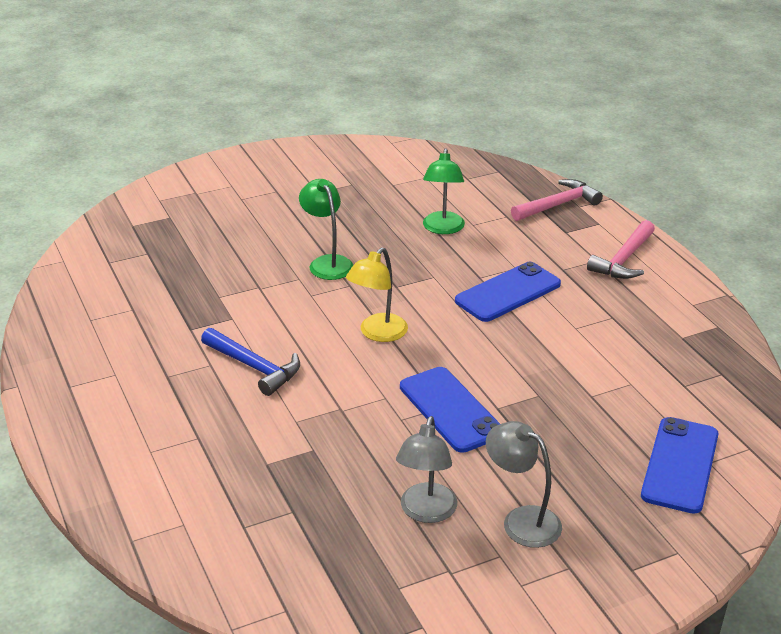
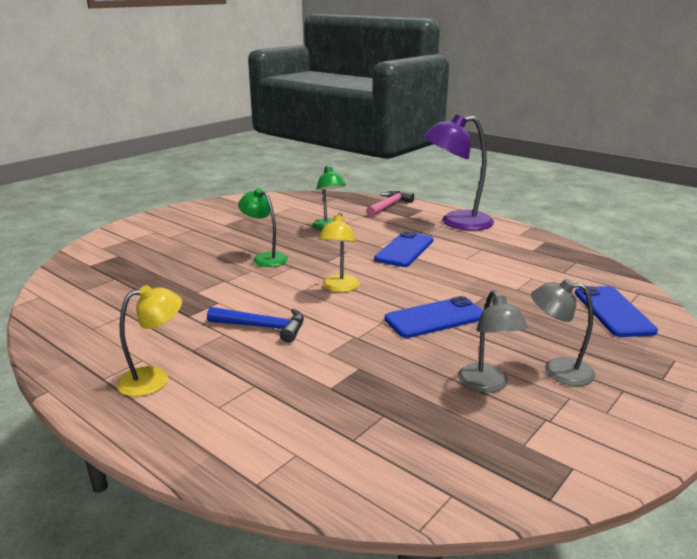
camera: 25 degrees left, 10 degrees down
(112, 401) = (154, 379): none -> yellow lamp
(450, 410) = (435, 318): blue phone -> blue phone turned 60 degrees counterclockwise
(624, 259) = (456, 222): pink hammer -> purple lamp

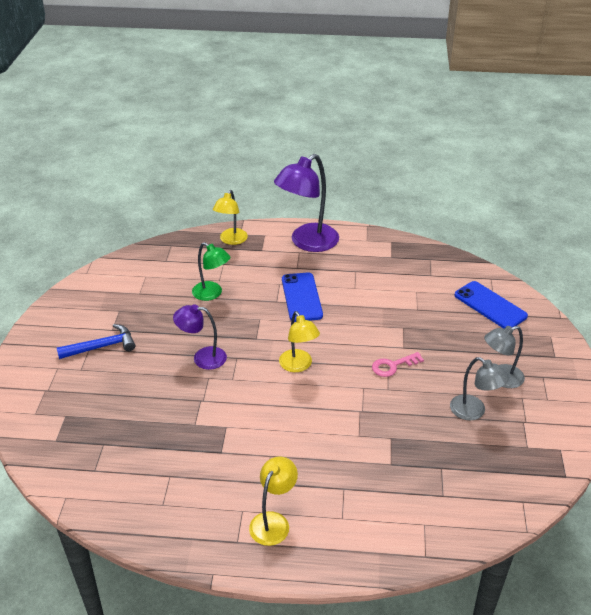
camera: 35 degrees left, 15 degrees up
(263, 327) = (289, 435): blue hammer -> blue hammer (101, 346)
(265, 258) = (202, 358): green lamp -> purple lamp
(389, 206) = (231, 240): pink hammer -> yellow lamp
(435, 318) = (393, 366): blue phone -> pink key

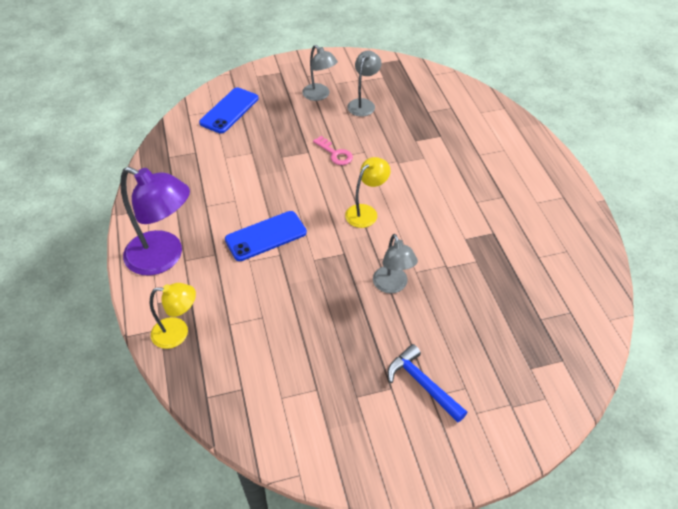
camera: 110 degrees left, 10 degrees up
(202, 358) = (392, 286): purple lamp -> grey lamp
(212, 294) = (289, 314): green lamp -> none
(273, 521) = (533, 183): yellow lamp -> none

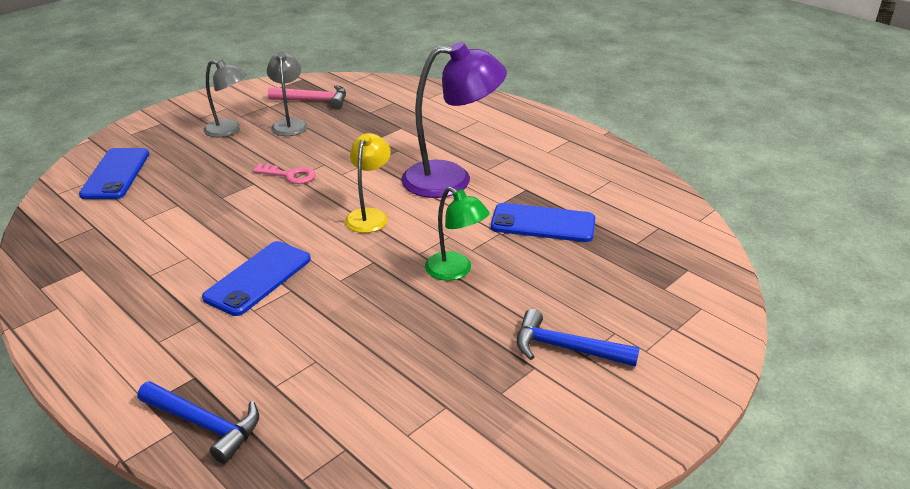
camera: 30 degrees left, 15 degrees down
(164, 257) = (123, 349): purple lamp -> purple lamp (451, 179)
(178, 333) = (204, 424): yellow lamp -> blue hammer
(392, 286) = (455, 271): grey lamp -> green lamp
(394, 86) = (314, 100): none -> pink hammer
(483, 270) = (543, 223): none -> blue phone

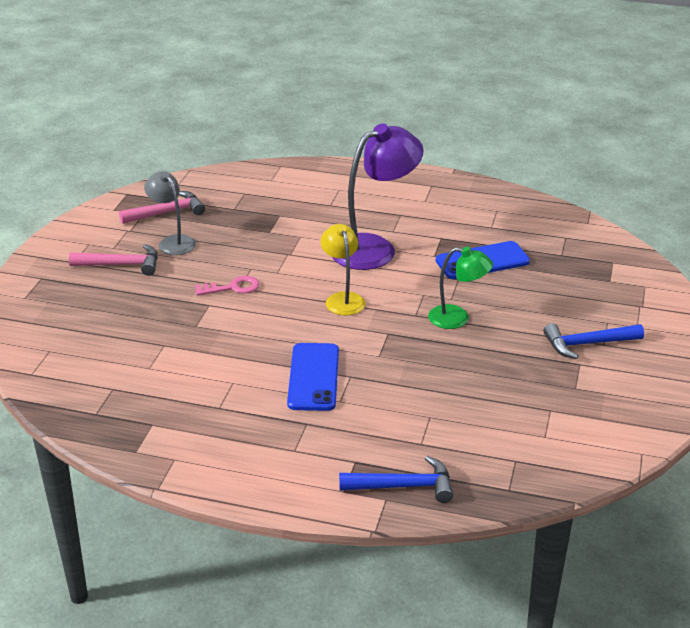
camera: 30 degrees left, 0 degrees up
(116, 174) = (65, 338): blue phone -> none
(229, 130) = (121, 265): grey lamp -> pink hammer

